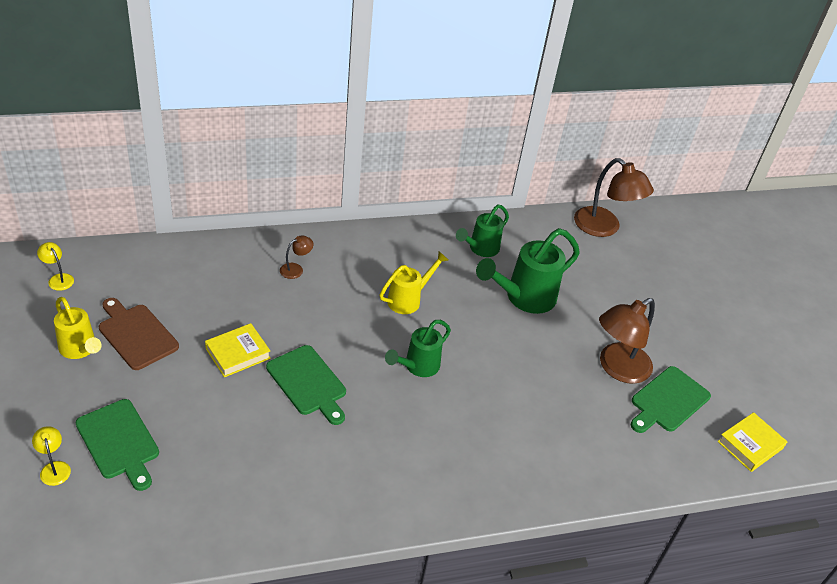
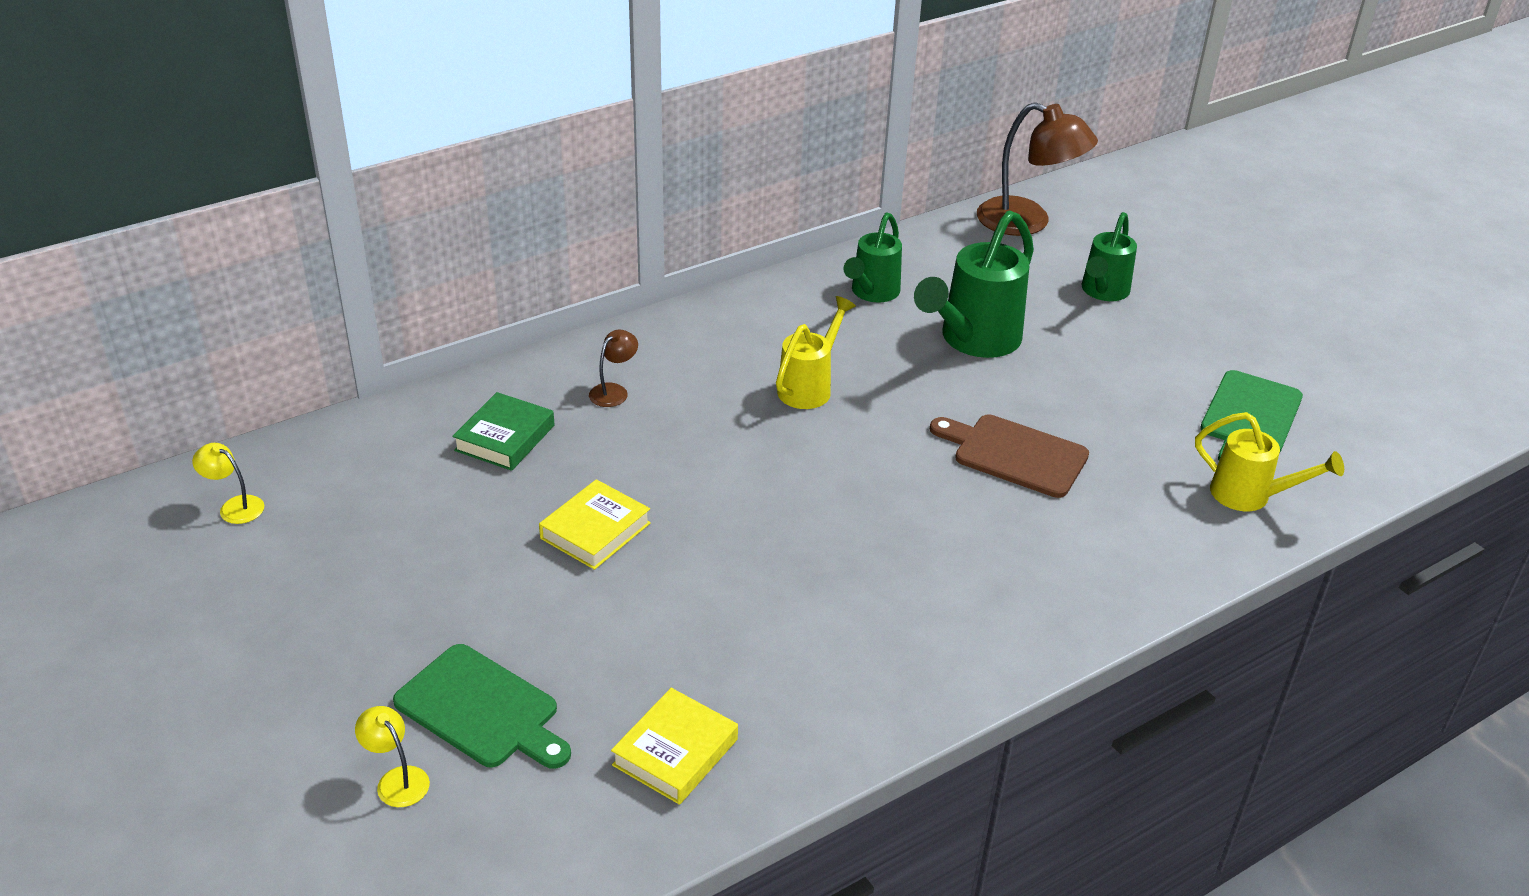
camera: 15 degrees left, 5 degrees down
(80, 350) = (335, 598): yellow watering can -> yellow watering can (1250, 496)
(136, 334) = (415, 550): brown cutting board -> brown cutting board (1014, 454)
(220, 280) = (505, 438): none -> green book
(308, 383) = (729, 540): green cutting board -> none
(417, 367) = (878, 472): green watering can -> green watering can (1102, 292)
(617, 368) = (1157, 395): brown lamp -> none
(750, 445) = (1388, 441): yellow book -> yellow book (675, 752)

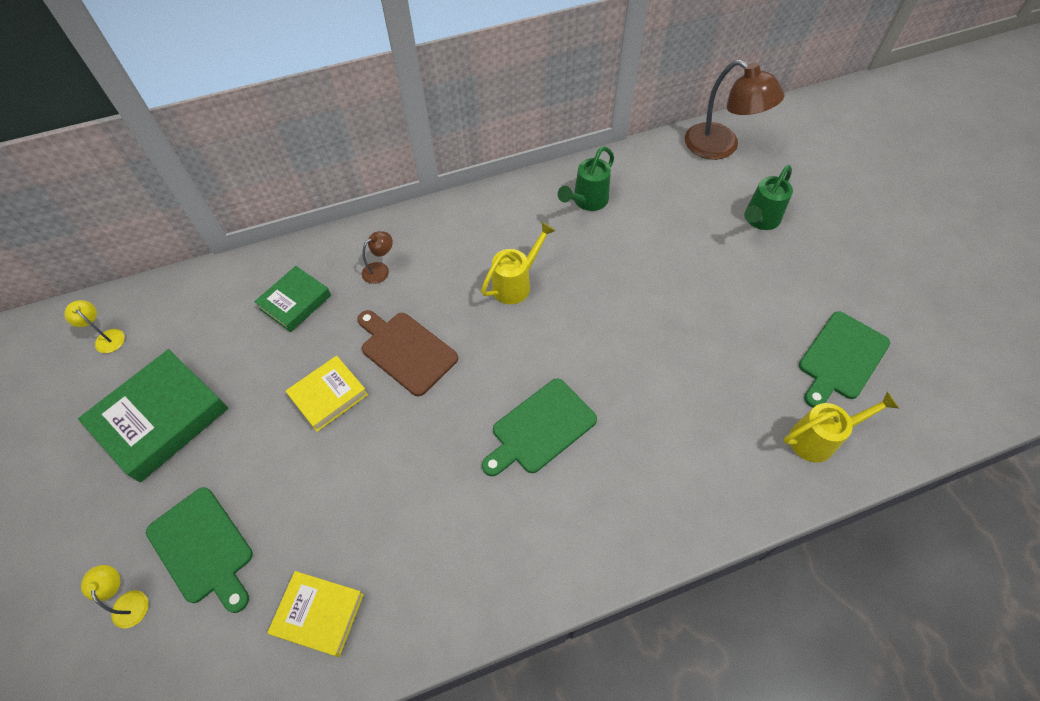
camera: 15 degrees right, 20 degrees up
(359, 583) = (161, 418): none -> green book
(675, 752) = (319, 614): yellow book -> yellow book turned 60 degrees clockwise
(898, 529) = (540, 428): none -> green cutting board
(972, 341) = (647, 255): green watering can -> none
(1014, 454) = (647, 369): brown cutting board -> brown cutting board (406, 351)
(1250, 496) = (820, 439): yellow watering can -> yellow watering can turned 60 degrees counterclockwise

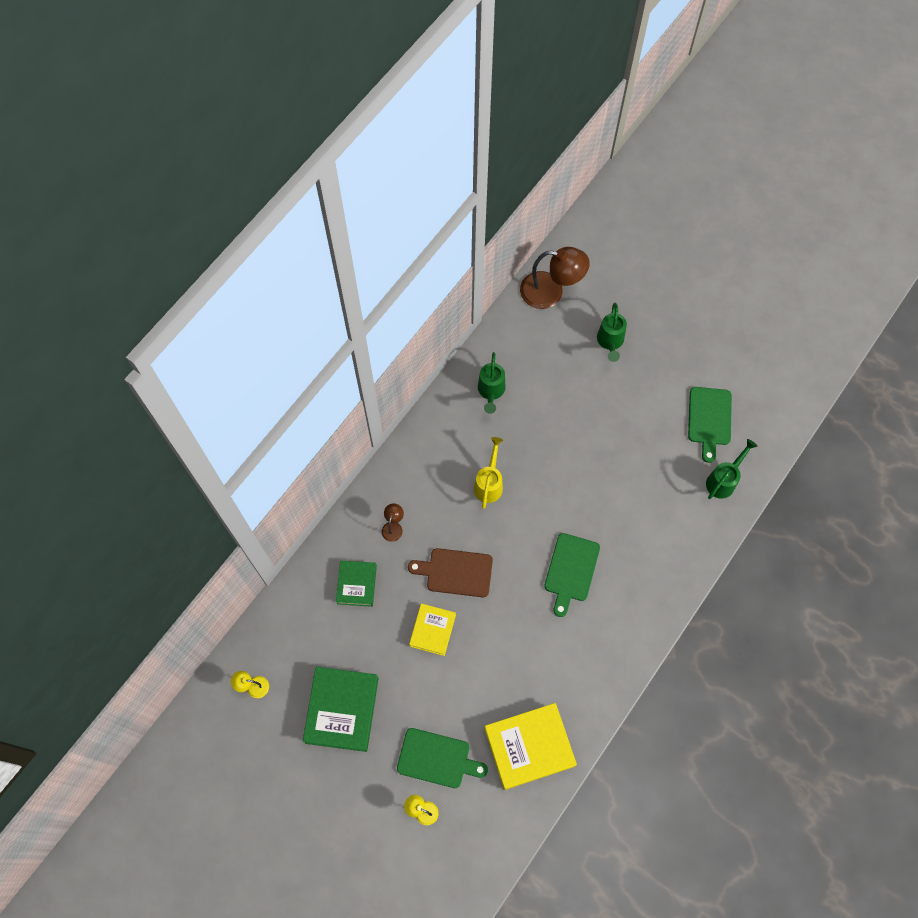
camera: 35 degrees left, 10 degrees up
(319, 614) = (529, 746): yellow book -> yellow book, size x1.67
(820, 439) = (723, 480): yellow watering can -> green watering can

